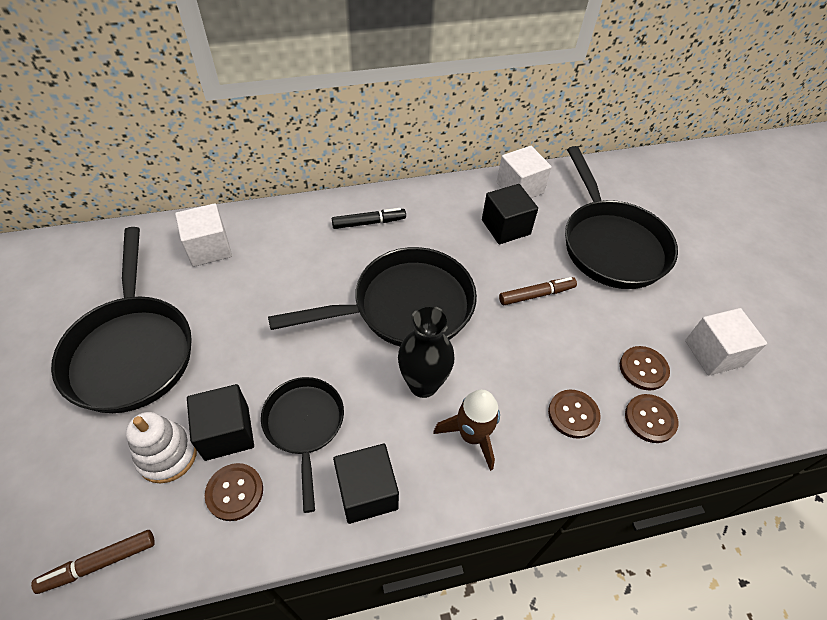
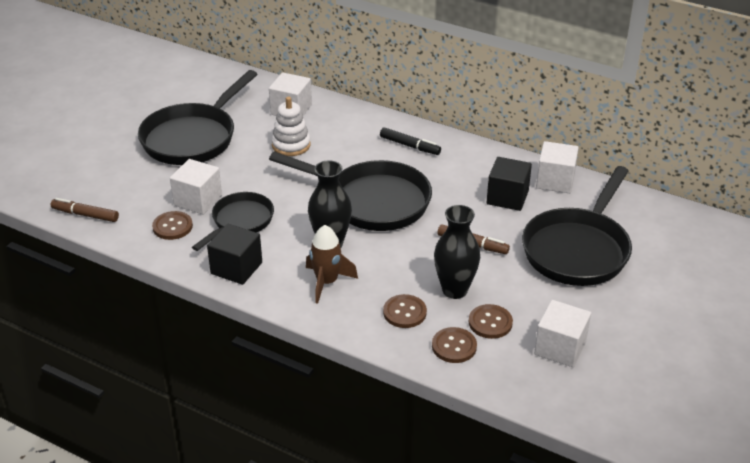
camera: 45 degrees right, 15 degrees down
(167, 455) = (159, 192): white stacking toy -> white stacking toy (291, 145)
(227, 432) = (198, 200): black cube -> white cube
(580, 355) = (454, 290): none -> black vase

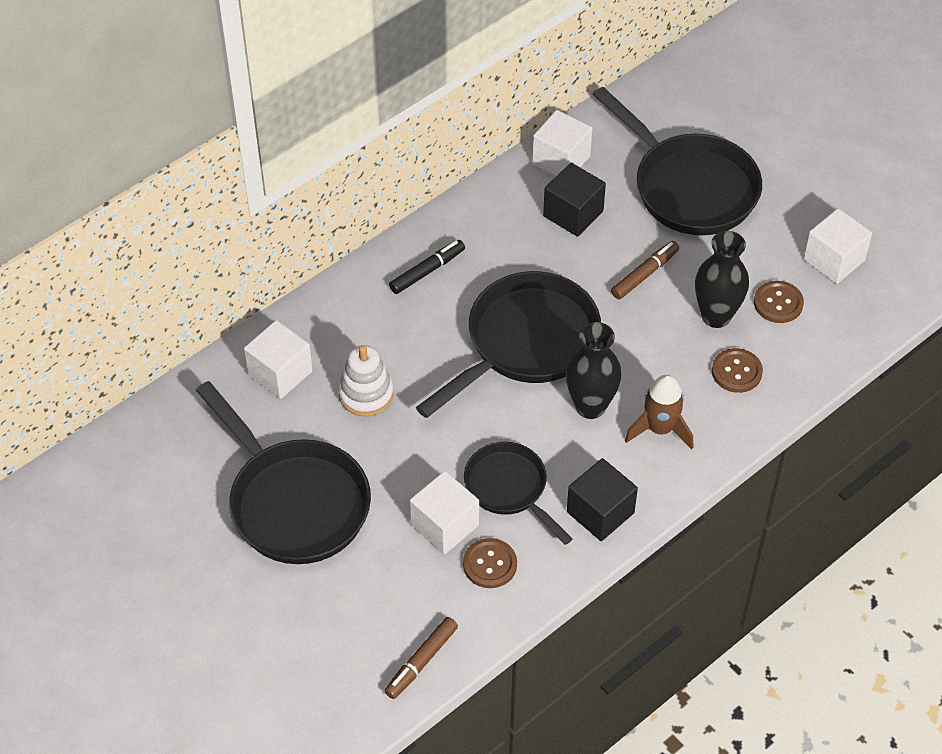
camera: 70 degrees left, 15 degrees up
(454, 346) = (803, 346): brown button -> none

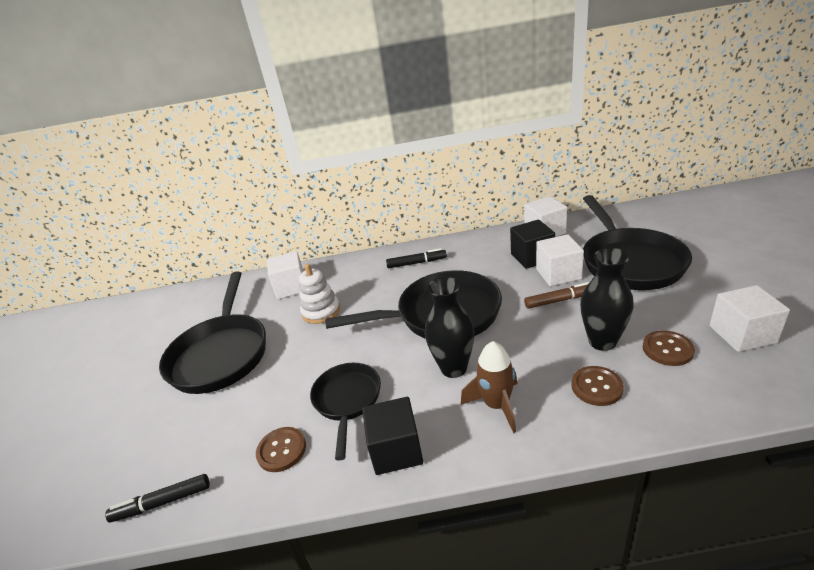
camera: 40 degrees right, 20 degrees down
(421, 661) = (162, 502): brown marker -> black marker
(444, 525) = (283, 406): white cube -> white cube (558, 274)

